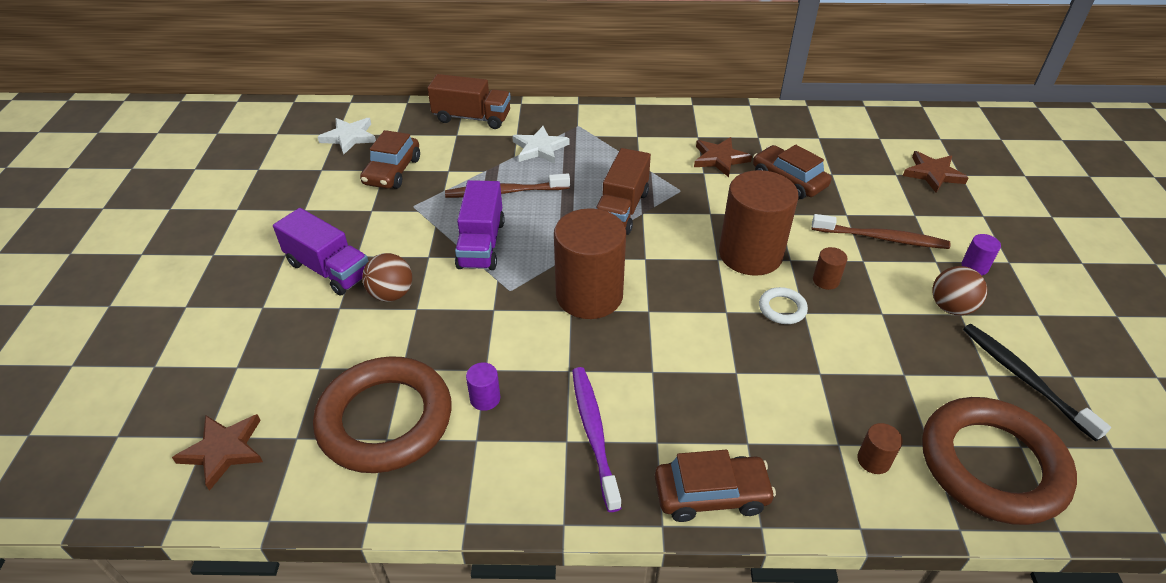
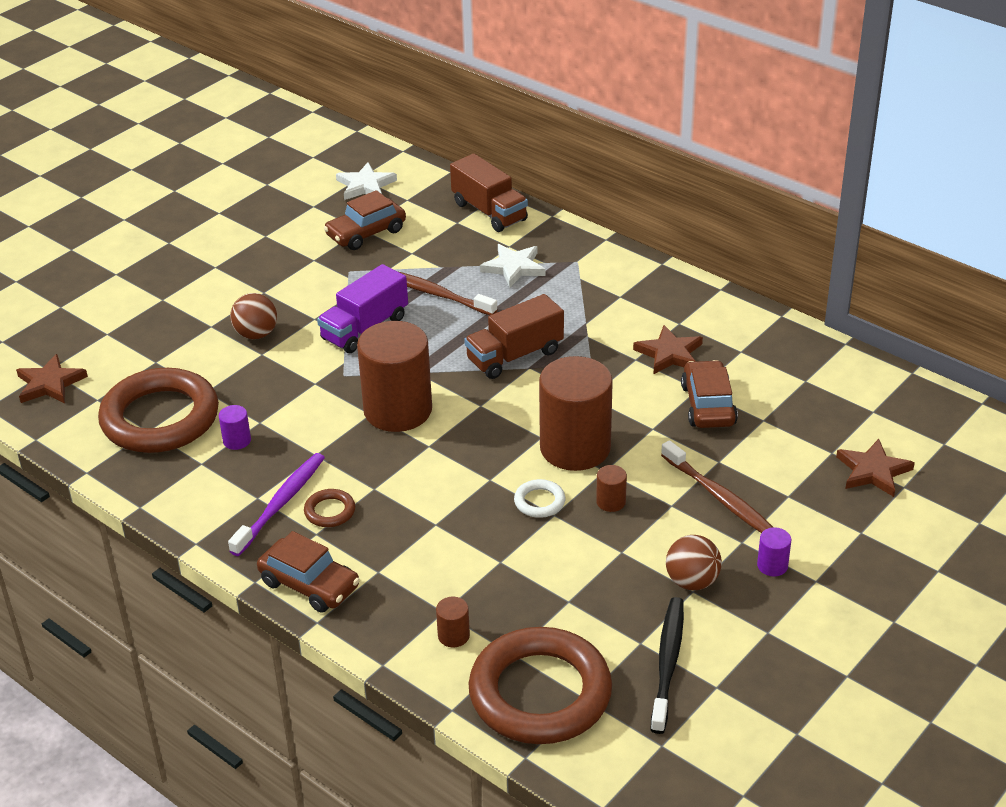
camera: 40 degrees right, 5 degrees down
(329, 269) = (233, 293): purple truck -> none
(643, 414) = (330, 511): none -> brown ring

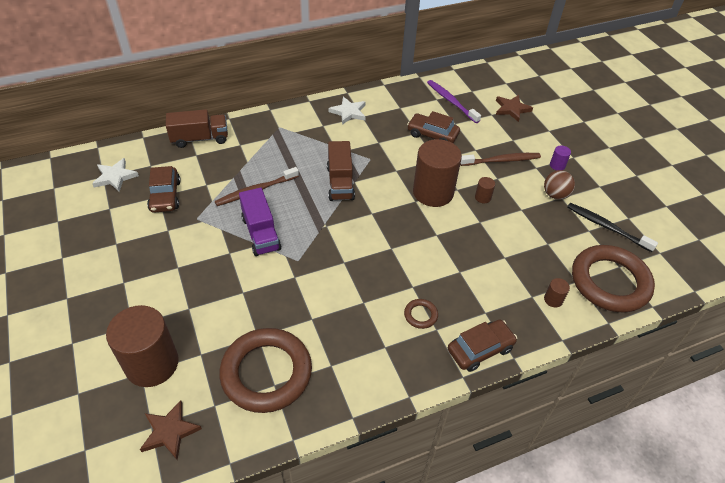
camera: 65 degrees left, 10 degrees up
(237, 441) = (322, 337): purple cylinder -> none
(256, 334) = (220, 287): brown ball -> none
(281, 503) = (398, 336): purple toothbrush -> purple toothbrush (451, 101)
(398, 410) = (350, 249): brown cylinder -> brown cylinder (152, 364)
(514, 267) = (262, 151): white star -> white star (348, 112)
(539, 502) = (467, 223): white ring -> none
(669, 354) = (383, 129): brown star -> none

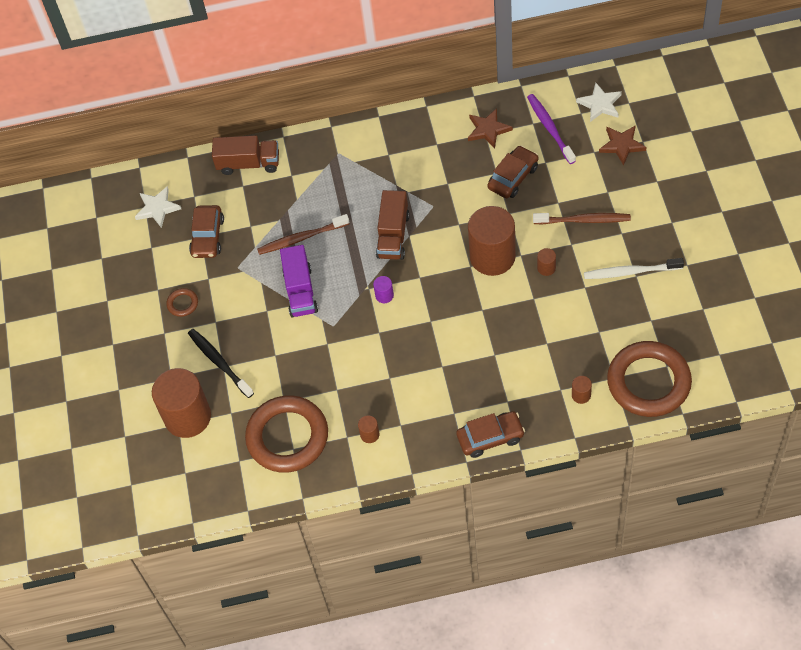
camera: 20 degrees right, 10 degrees up
(170, 431) = (200, 478): brown star -> brown star (488, 129)
(348, 112) = (422, 137): white star -> white star (600, 104)
(355, 360) = (369, 434): none -> brown cylinder
(420, 315) = (442, 397): brown ring -> brown ring (182, 304)
(432, 135) = (513, 177): brown car -> brown car turned 90 degrees clockwise
(555, 195) = (630, 272): brown ball -> white toothbrush
(557, 165) = (647, 232): purple cylinder -> purple cylinder (384, 295)
(606, 227) = (672, 317): black toothbrush -> black toothbrush (219, 362)

